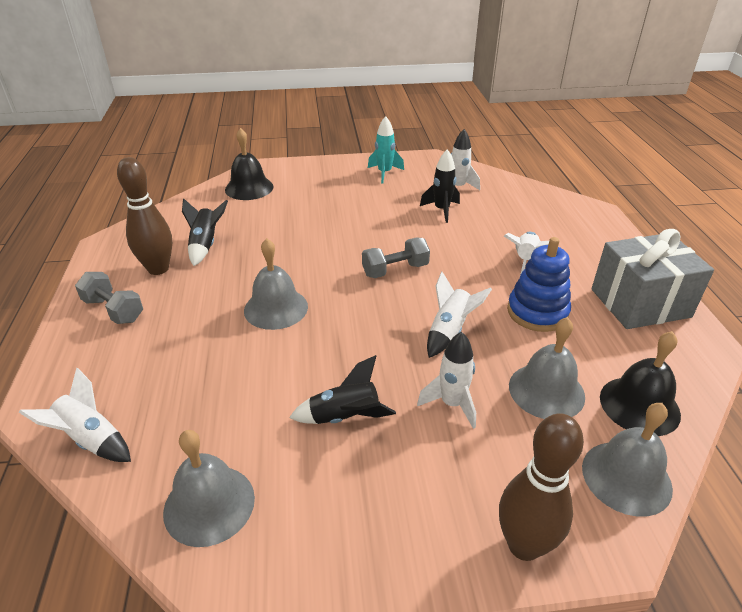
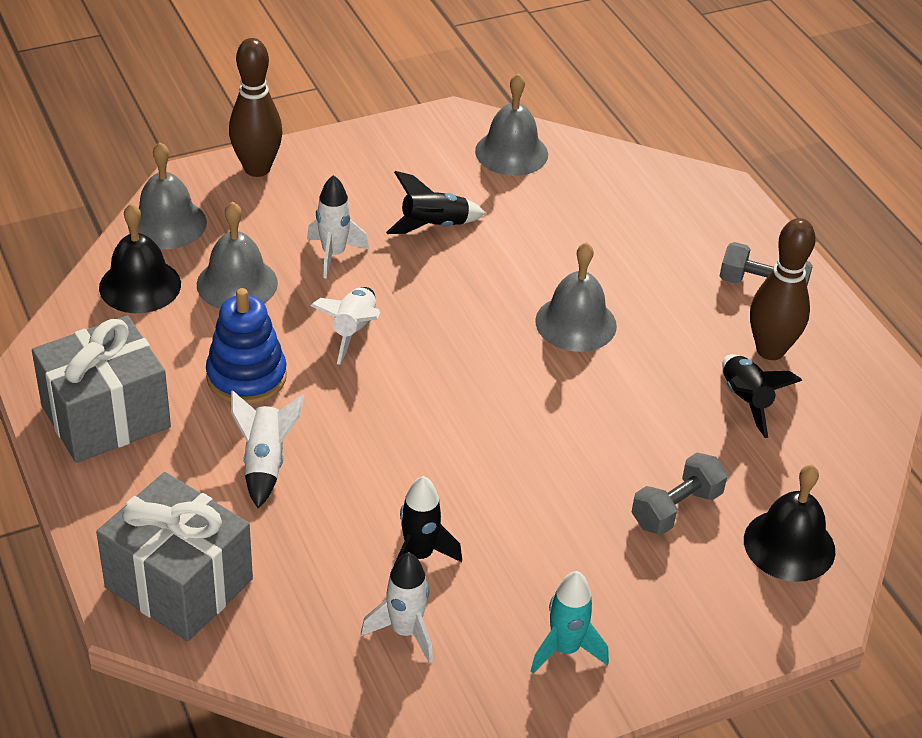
camera: 160 degrees right, 5 degrees up
(91, 439) = (648, 174): white rocket -> none
(395, 270) = (451, 409): grey dumbbell -> grey dumbbell (676, 509)
(574, 218) = (179, 583): none -> grey gift

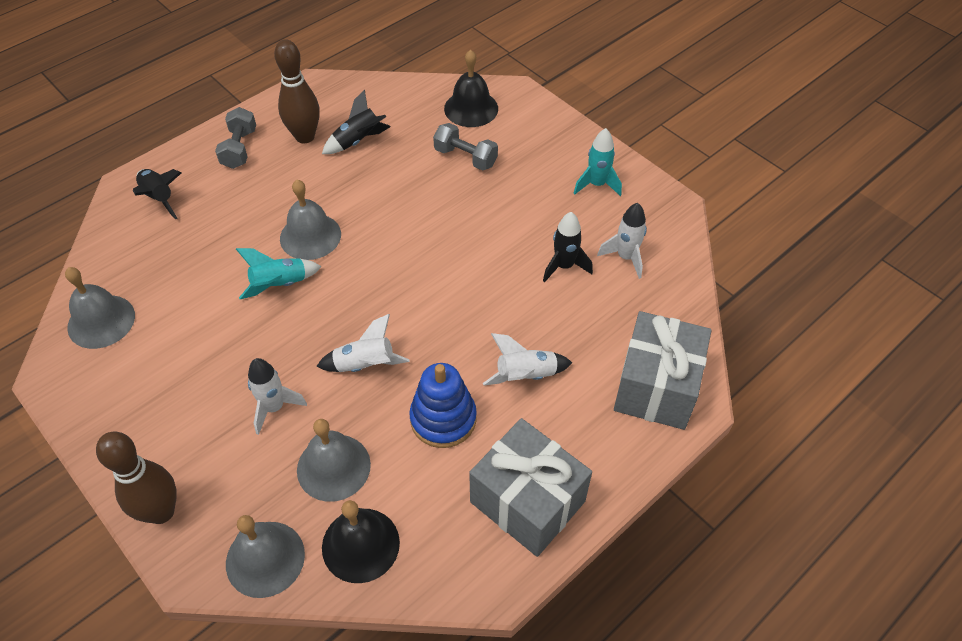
camera: 105 degrees left, 10 degrees up
(434, 226) = (218, 348): black rocket -> black rocket (159, 198)
(506, 285) = (279, 285): none -> turquoise rocket

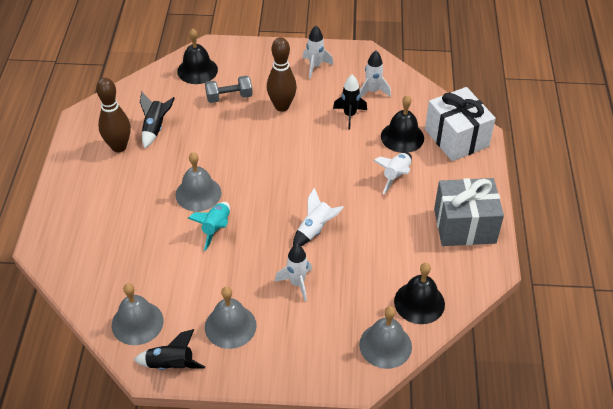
camera: 45 degrees left, 5 degrees down
(159, 198) = (74, 239): black rocket -> black rocket (171, 365)
(161, 511) = (307, 372): brown bowling pin -> brown bowling pin (282, 106)
(239, 149) = (86, 180): grey dumbbell -> none
(333, 467) = (362, 283): grey bell -> grey bell (230, 326)
(443, 419) = (384, 223): blue stacking toy -> none
(592, 336) = (402, 137): none -> black bell
(597, 185) = (315, 66): turquoise rocket -> white rocket
(656, 387) = (456, 138): grey gift -> white gift

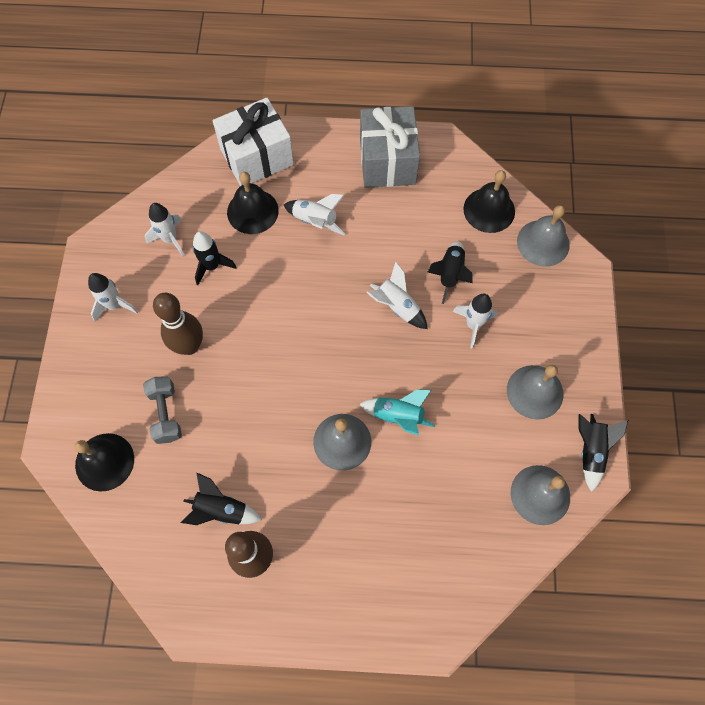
camera: 90 degrees left, 20 degrees up
(348, 268) = (450, 274): none -> black rocket

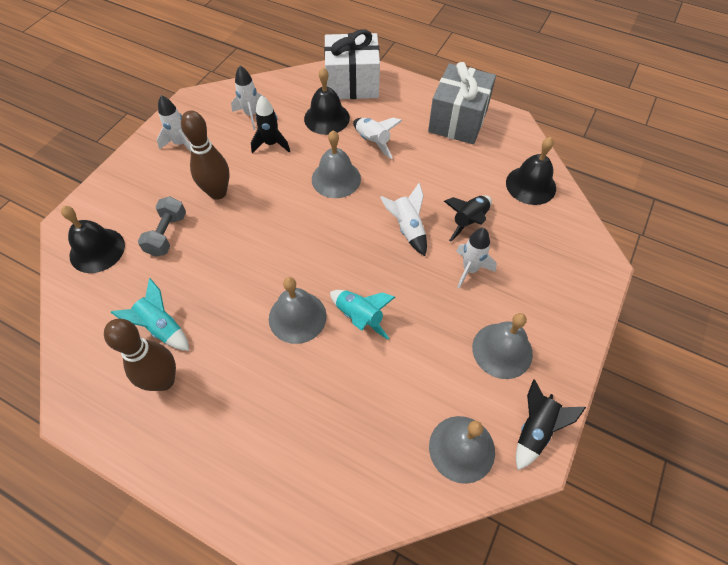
camera: 25 degrees right, 10 degrees down
(221, 509) = (161, 327): black rocket -> turquoise rocket
(543, 243) = (570, 228): grey bell -> grey bell (336, 179)

